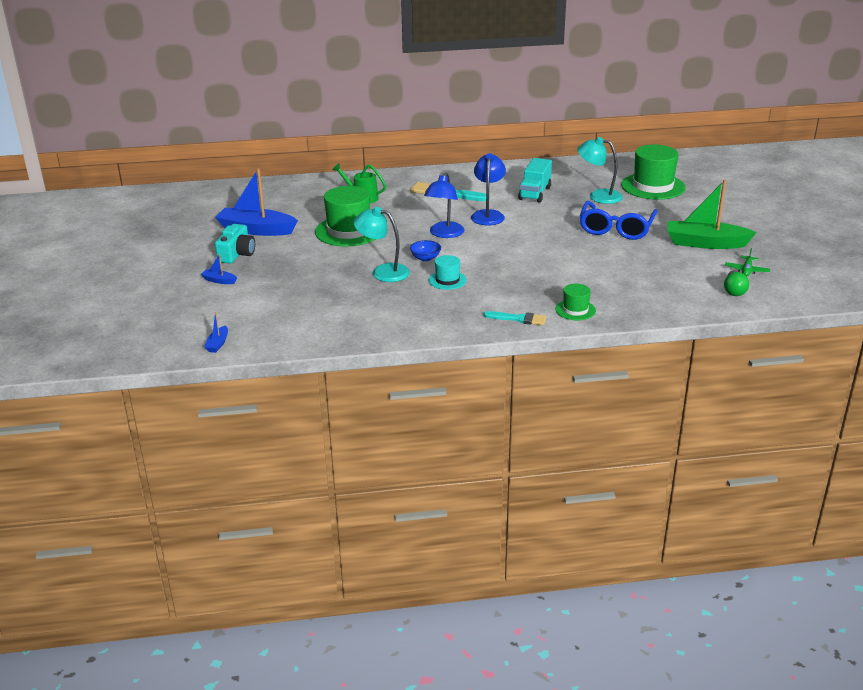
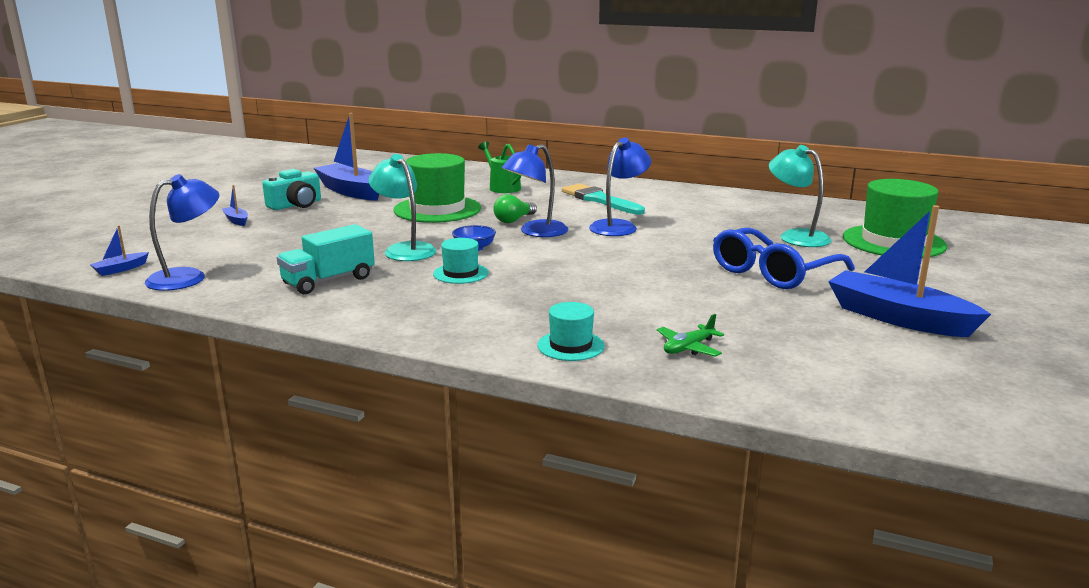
camera: 30 degrees right, 10 degrees down
(278, 335) = (188, 277): none -> blue lamp
(518, 319) = (476, 334): turquoise brush -> none
(535, 193) = (711, 219): turquoise truck -> turquoise truck (328, 281)
(575, 310) = (570, 346): green hat -> turquoise hat
(705, 243) = (898, 318): green boat -> blue boat
(734, 290) = (873, 390): green light bulb -> green light bulb (514, 220)
(746, 270) = (932, 369): green plane -> green plane (688, 348)

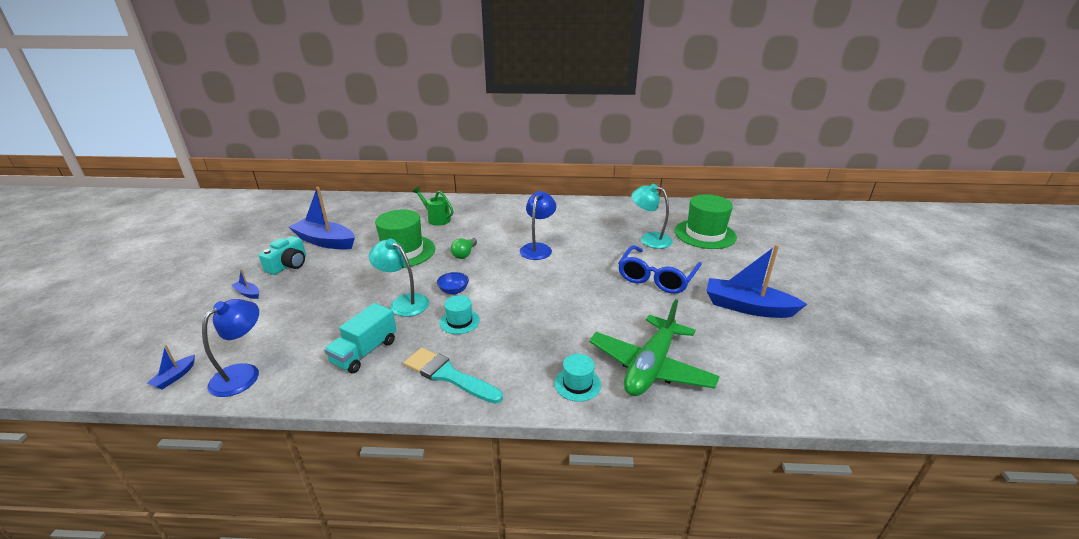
camera: 20 degrees left, 10 degrees up
(536, 232) = (487, 265): blue lamp -> none
(599, 200) = (510, 222): turquoise brush -> turquoise brush (448, 375)
(688, 348) = (650, 367): green plane -> green plane, size x2.50

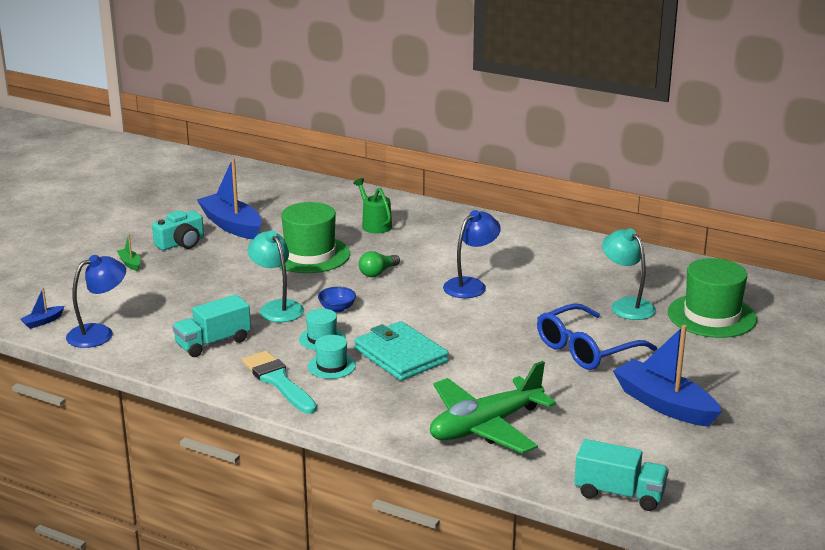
camera: 25 degrees right, 5 degrees down
(248, 293) = (130, 263): blue boat -> green boat
(533, 319) = (400, 355): none -> turquoise wallet
(577, 384) = (396, 420): turquoise hat -> turquoise hat (331, 366)
(804, 400) = (619, 494): none -> turquoise truck

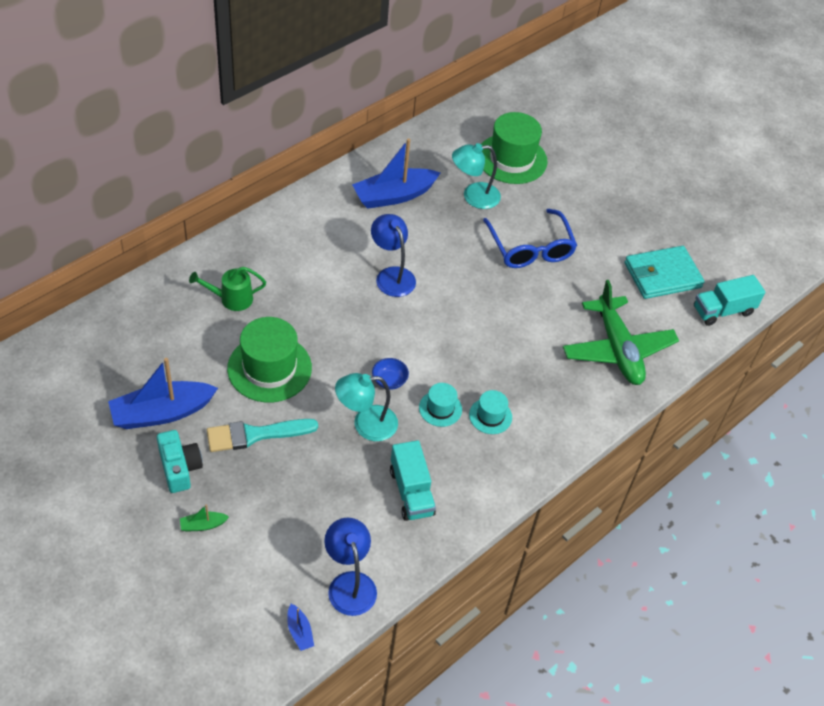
camera: 75 degrees left, 25 degrees up
(278, 381) = (500, 461): turquoise brush -> turquoise brush (255, 435)
(378, 273) = (335, 330): green light bulb -> none
(400, 355) = (492, 364): turquoise wallet -> turquoise wallet (662, 275)
(619, 494) = (723, 310): turquoise truck -> turquoise truck turned 150 degrees counterclockwise
(664, 404) = (623, 240): blue boat -> blue boat (394, 196)

